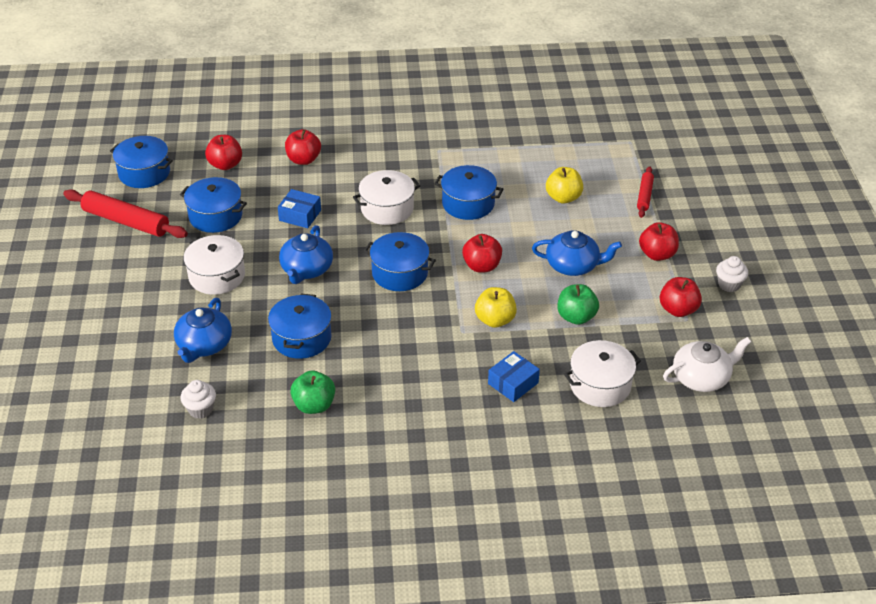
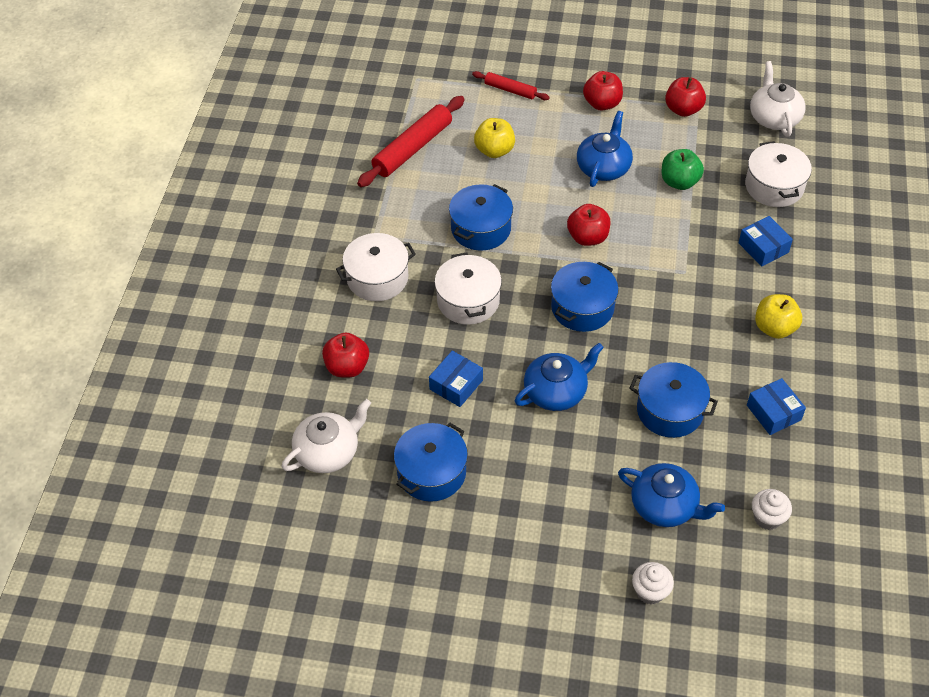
camera: 75 degrees left, 10 degrees up
(126, 221) = (413, 575): red rolling pin -> red rolling pin (413, 148)
(144, 173) = (313, 547): blue pot -> none
(217, 276) = (547, 482): white pot -> white pot (377, 278)
(225, 165) = (328, 451): red apple -> white teapot
(306, 269) = (556, 391): blue teapot -> blue teapot turned 60 degrees counterclockwise
(314, 405) = (773, 412): green apple -> blue box
(495, 320) = (672, 243): yellow apple -> yellow apple (774, 328)
(729, 285) = (656, 67): white cupcake -> white cupcake (650, 591)

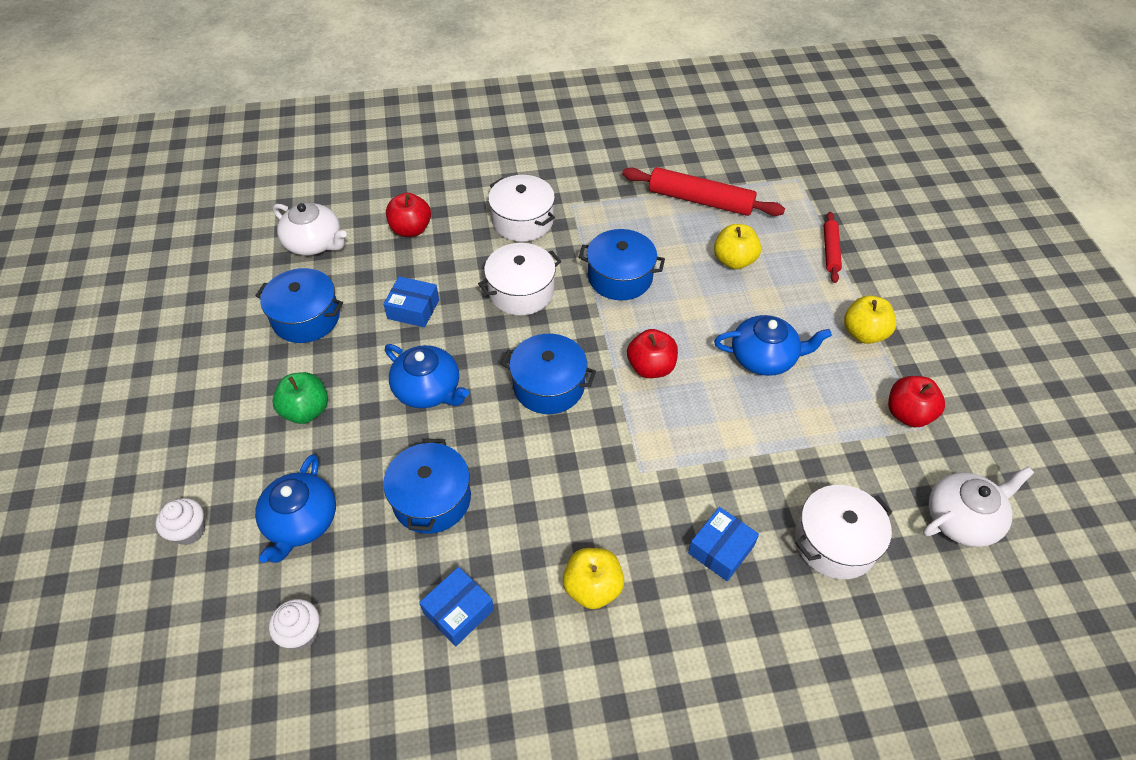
camera: 70 degrees right, 0 degrees up
(602, 104) = (864, 333): red apple -> yellow apple
(679, 182) = (783, 435): green apple -> green apple (306, 410)

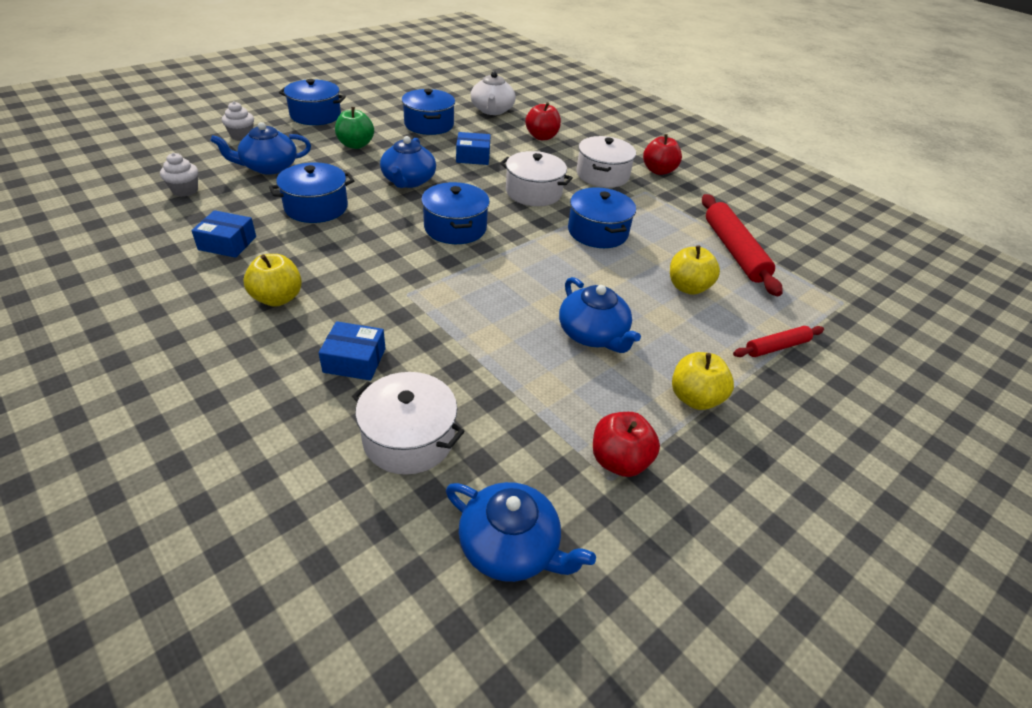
camera: 55 degrees right, 10 degrees down
(189, 427) = (315, 115): none -> blue pot
(413, 309) = (473, 156): blue box -> blue box turned 75 degrees counterclockwise
(651, 367) = (519, 271): red apple -> red apple (658, 171)
(963, 518) = (510, 547): white teapot -> blue teapot

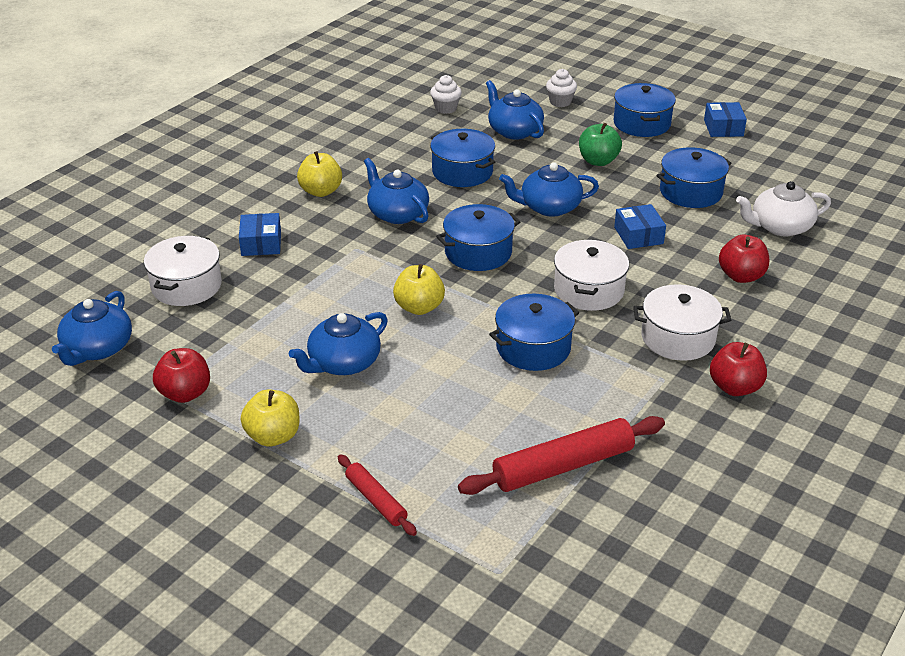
camera: 80 degrees right, 5 degrees down
(227, 243) = (381, 149): blue box -> blue box (723, 128)
(361, 257) = (397, 213): none -> blue teapot
(688, 287) = (457, 426): yellow apple -> yellow apple (419, 307)

